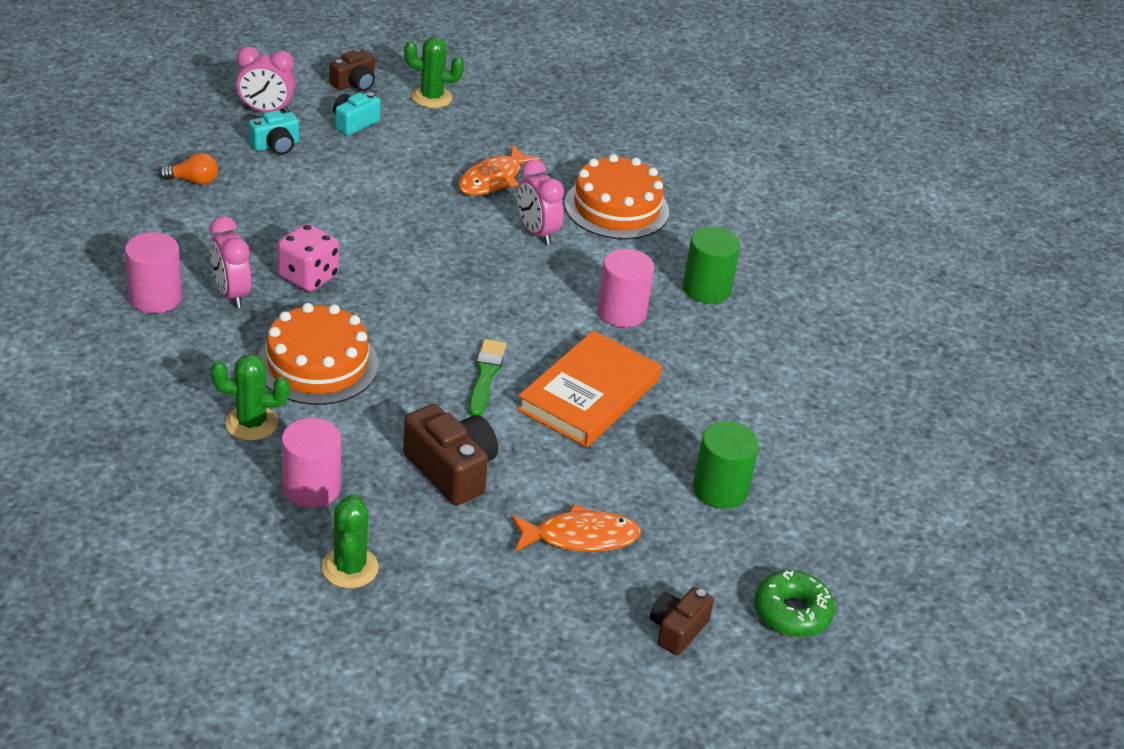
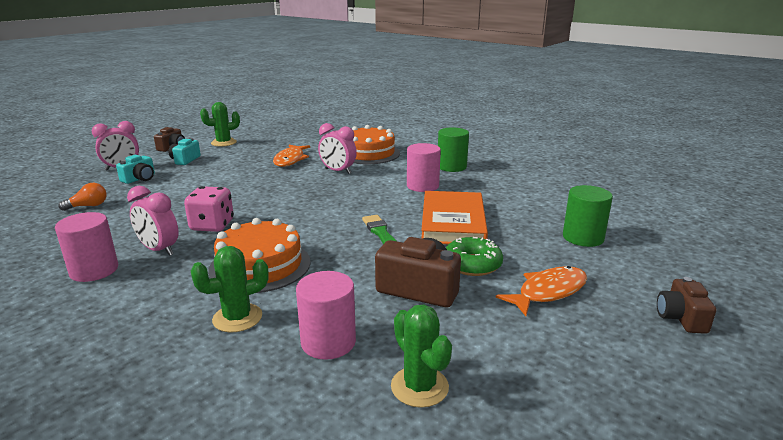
camera: 25 degrees left, 15 degrees down
(792, 612) = (715, 279): green donut -> green donut (472, 264)

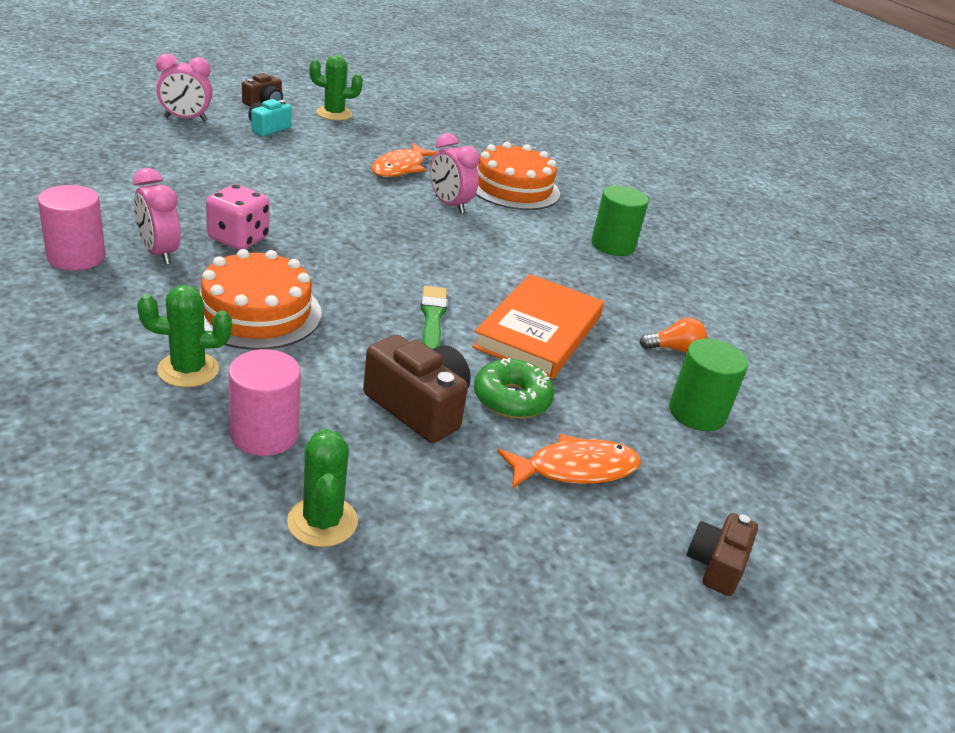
camera: 15 degrees right, 10 degrees up
(88, 206) = (117, 166): orange light bulb -> orange light bulb (674, 349)
(140, 179) = (197, 142): turquoise camera -> none
(422, 186) = (545, 263): pink cylinder -> none

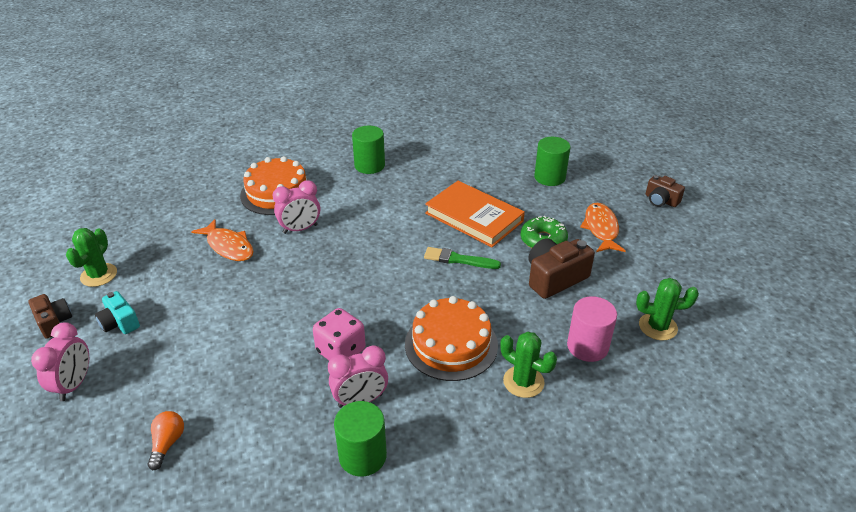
camera: 70 degrees left, 5 degrees up
(76, 257) = (362, 456): pink cylinder -> green cylinder
(188, 370) = (523, 382): green cactus -> green cactus turned 60 degrees counterclockwise
(674, 349) = (491, 170): orange light bulb -> orange light bulb (167, 443)

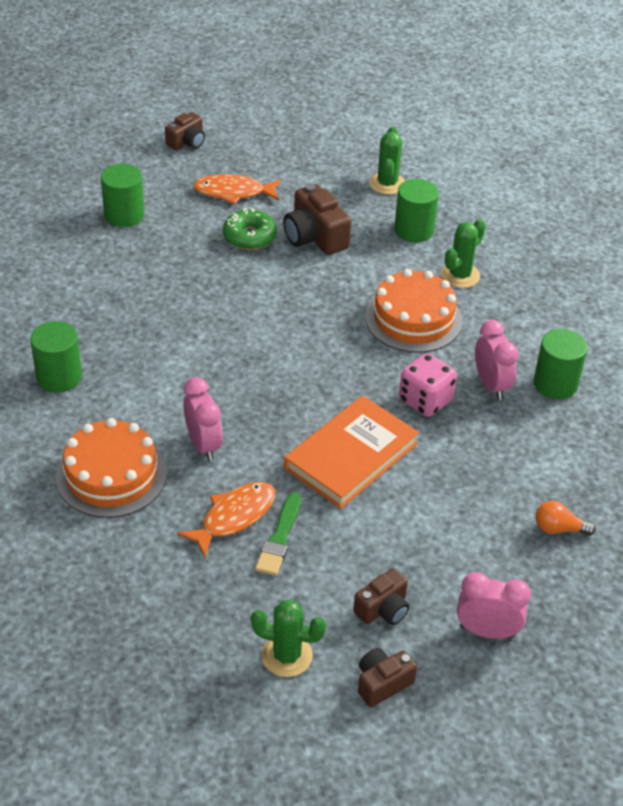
camera: 90 degrees left, 5 degrees up
(120, 323) = (383, 609): turquoise camera -> brown camera
(458, 259) = (278, 304): green brush -> green brush (279, 538)
(474, 217) = (199, 285): orange book -> orange book (351, 456)
(587, 346) = (414, 230): pink cylinder -> green cylinder

